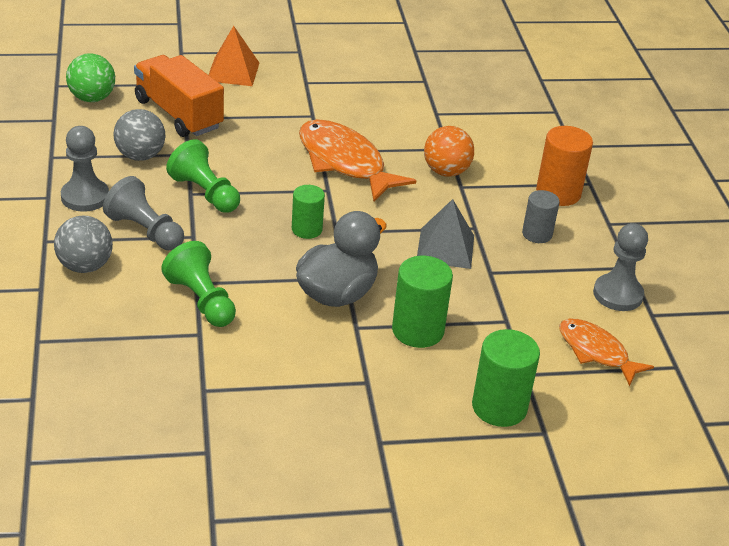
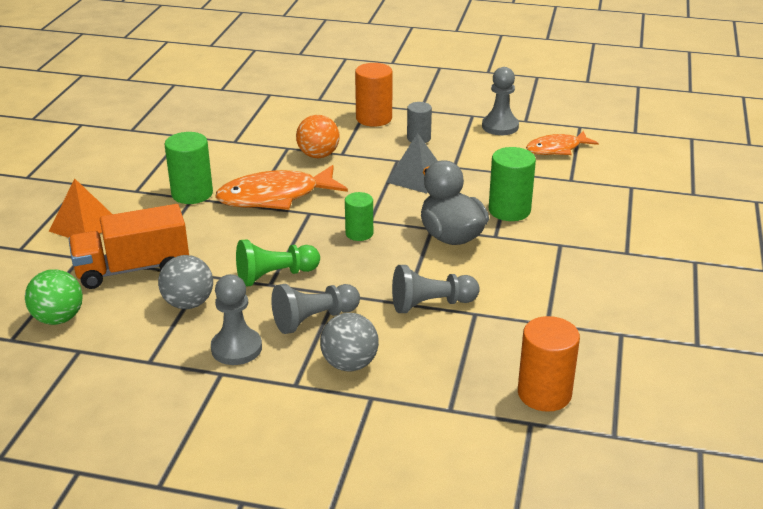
camera: 65 degrees left, 5 degrees down
(80, 402) = (544, 394): none -> orange cylinder
(202, 300) = (431, 304): green pawn -> grey pawn
(499, 407) = (602, 197): green cylinder -> green cylinder (192, 194)

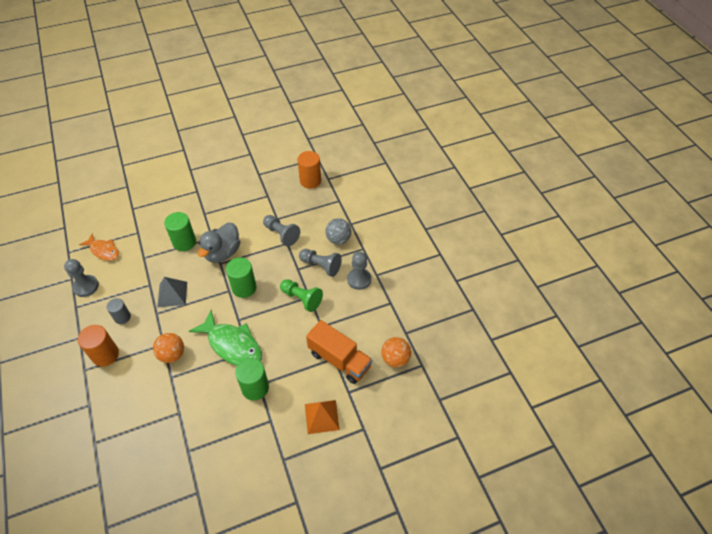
camera: 125 degrees left, 20 degrees up
(58, 318) = (395, 359): green ball -> orange ball
(188, 303) = (345, 317): grey ball -> none
(275, 197) = (232, 345): orange fish -> green fish
(359, 233) = (244, 288): green cylinder -> green cylinder, size x1.56

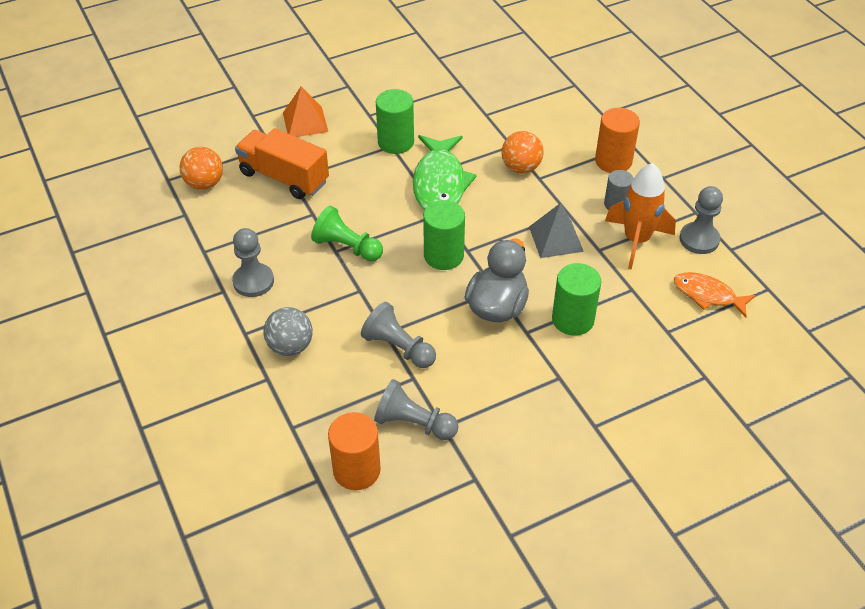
camera: 175 degrees right, 5 degrees down
(124, 289) = (636, 240): none -> orange rocket
(232, 345) = (440, 183): green fish -> green fish turned 120 degrees counterclockwise
(321, 266) = (320, 298): grey pawn -> grey pawn (414, 423)

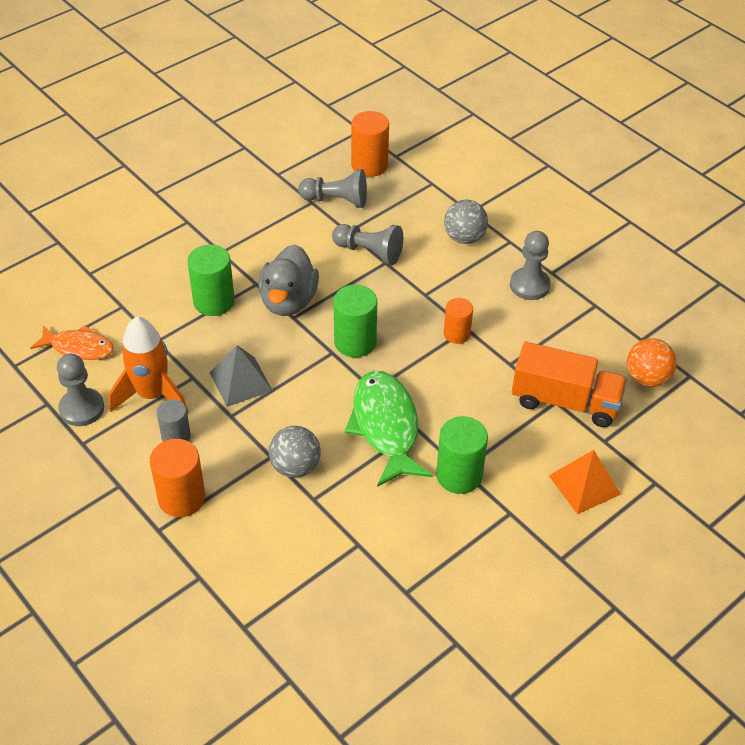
camera: 165 degrees right, 0 degrees up
(347, 247) = (456, 334): green pawn -> orange cylinder
(521, 167) = (295, 467): orange ball -> grey ball

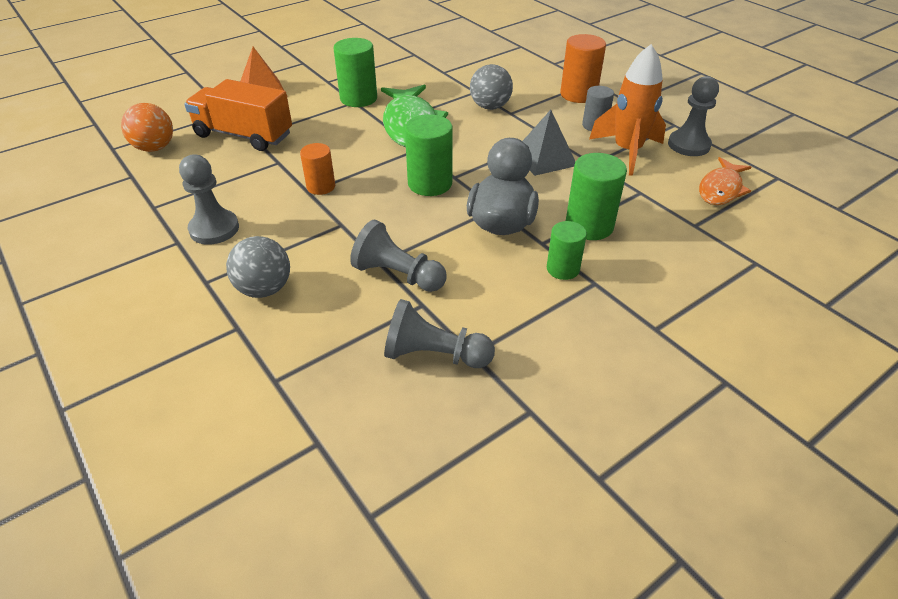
camera: 175 degrees left, 5 degrees down
(78, 347) = (721, 189): orange fish -> orange fish turned 75 degrees counterclockwise
(243, 261) = (563, 269): none -> green cylinder
(369, 165) = (370, 423): orange cylinder -> none

